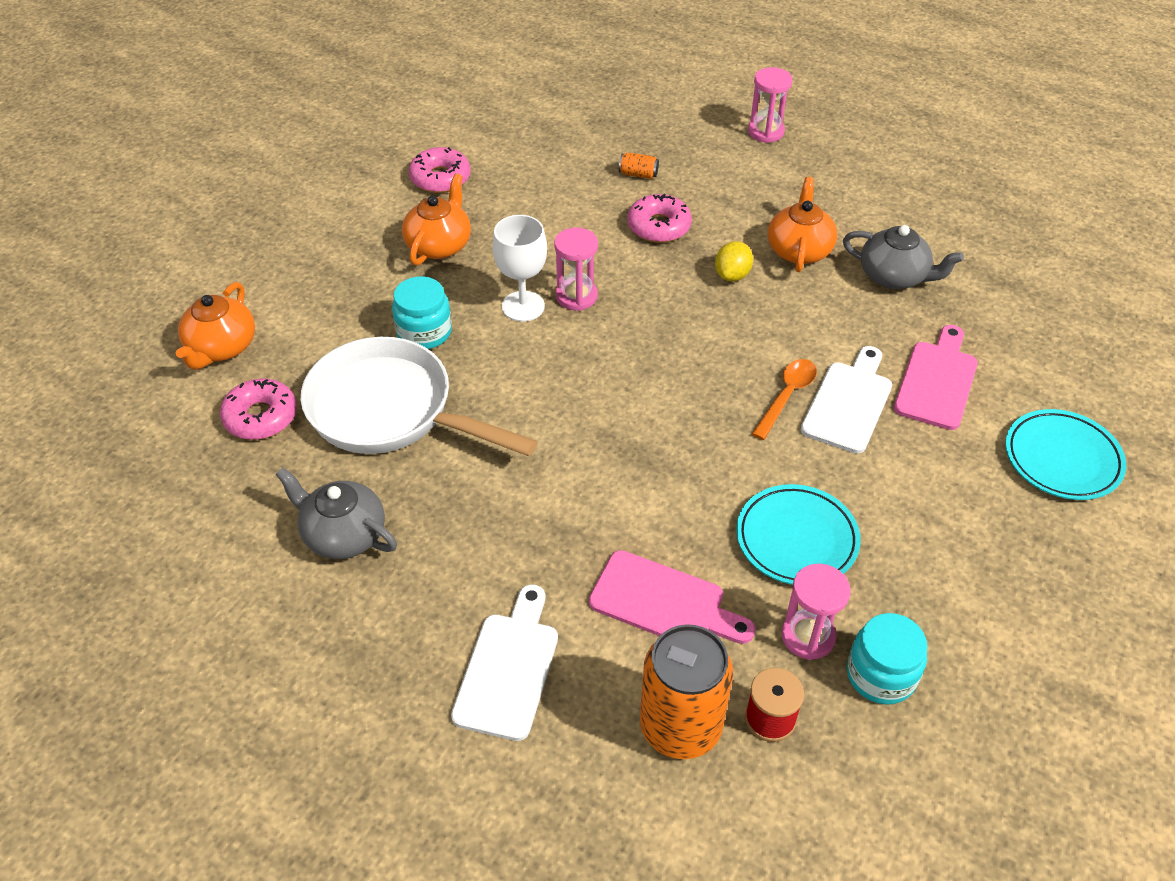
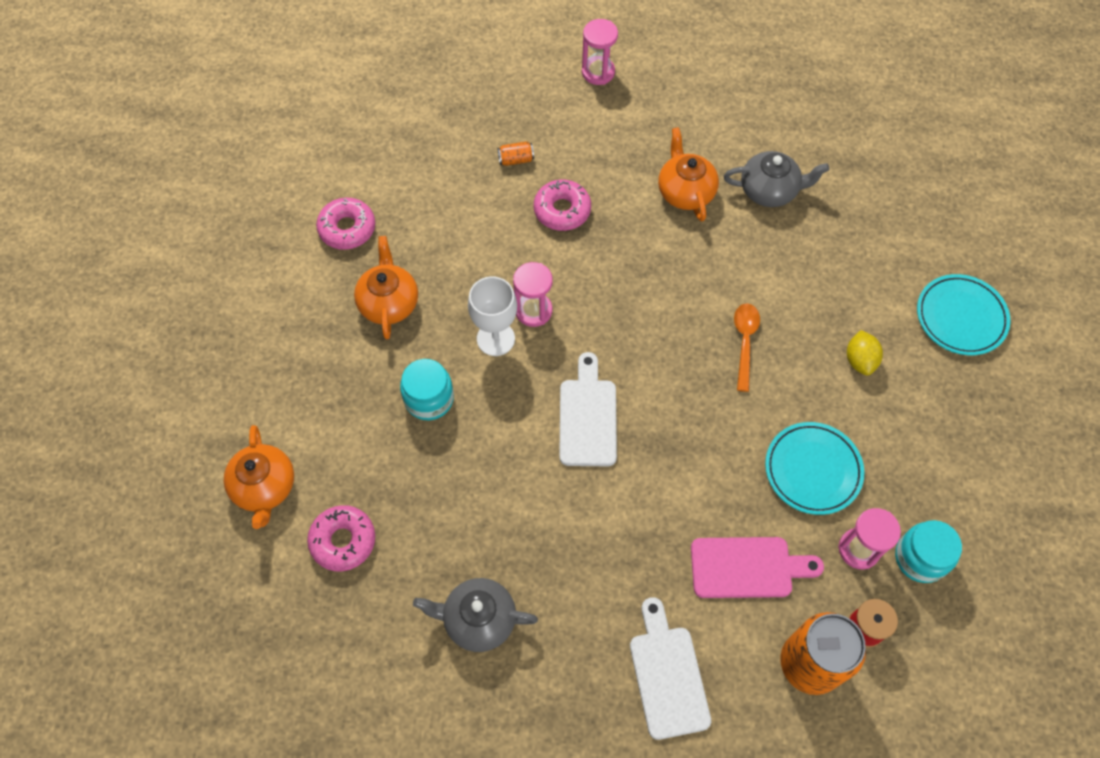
camera: 25 degrees left, 15 degrees up
(390, 411) = (447, 488): white pan -> none
(732, 275) = (646, 238): yellow lemon -> yellow lemon (860, 360)
(849, 403) = (792, 329): white cutting board -> white cutting board (588, 417)
(937, 381) = (846, 281): pink cutting board -> none

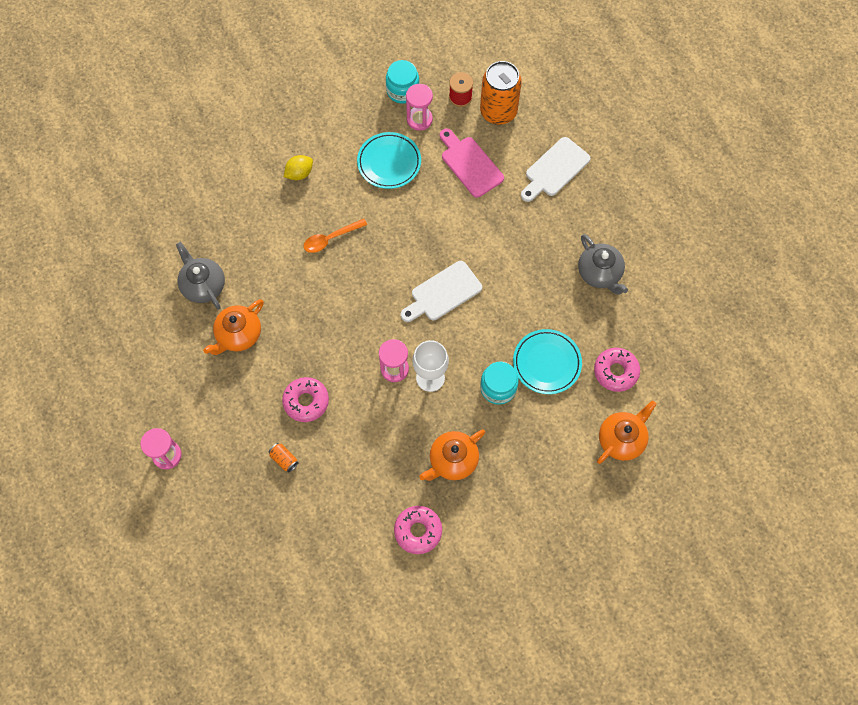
camera: 125 degrees left, 5 degrees up
(960, 317) = (231, 137): turquoise plate -> turquoise plate (546, 363)

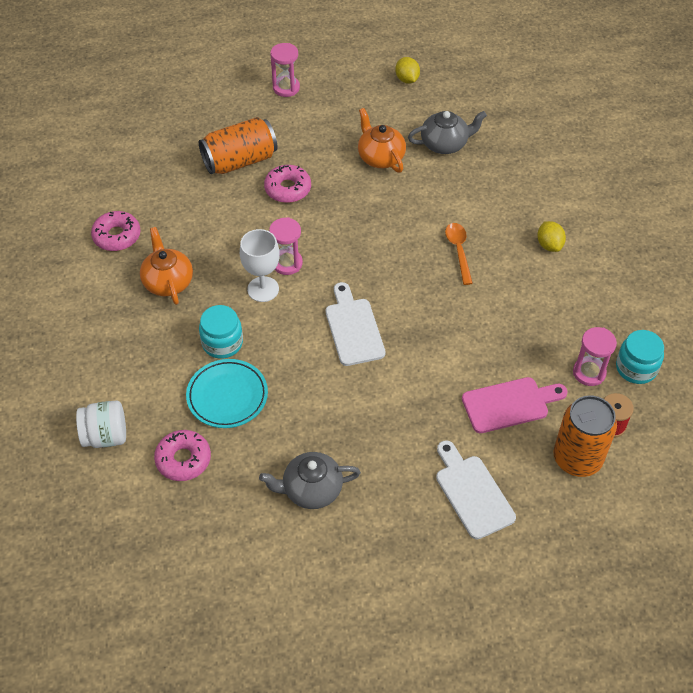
camera: 110 degrees right, 15 degrees down
(121, 345) = (407, 79): none -> yellow lemon
(284, 459) = (239, 161): orange can -> orange can, size x2.50
(389, 162) = (537, 327): turquoise plate -> none
(622, 439) = (106, 436): orange teapot -> white jar

